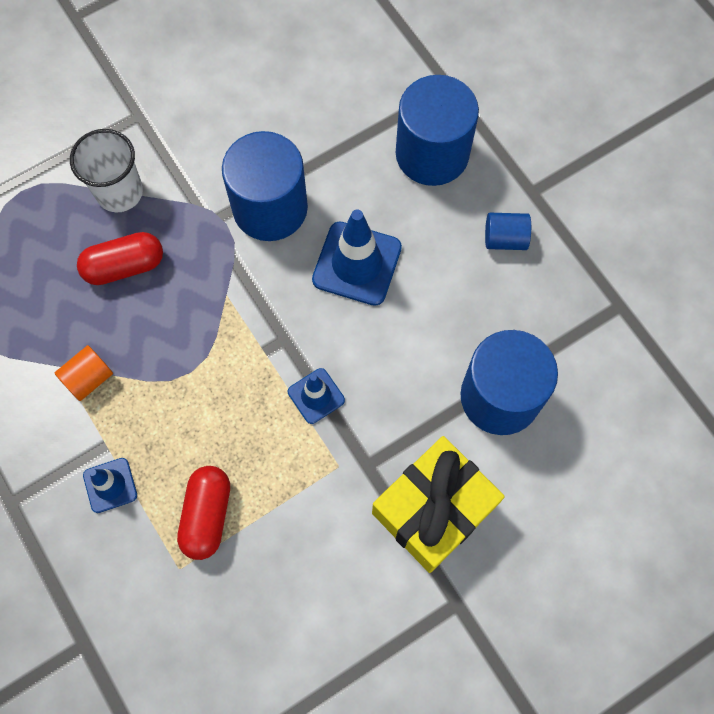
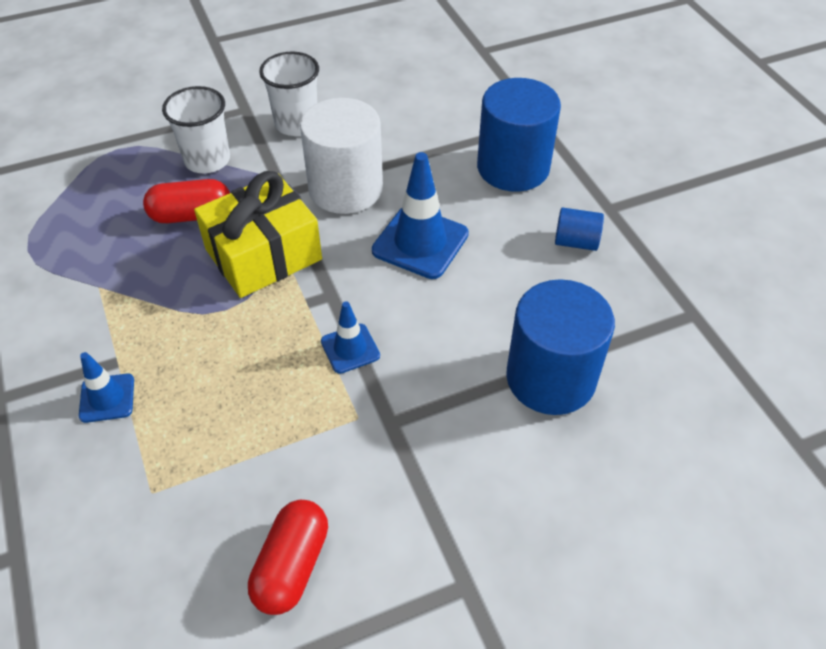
camera: 10 degrees right, 20 degrees down
(89, 378) = (122, 300): orange cylinder -> none
(199, 128) = (296, 124): none -> white cup
(207, 515) = (200, 443): red capsule -> red capsule (292, 566)
(270, 208) = (345, 189): blue cylinder -> white cylinder
(433, 509) = (456, 478): yellow gift -> yellow gift (263, 254)

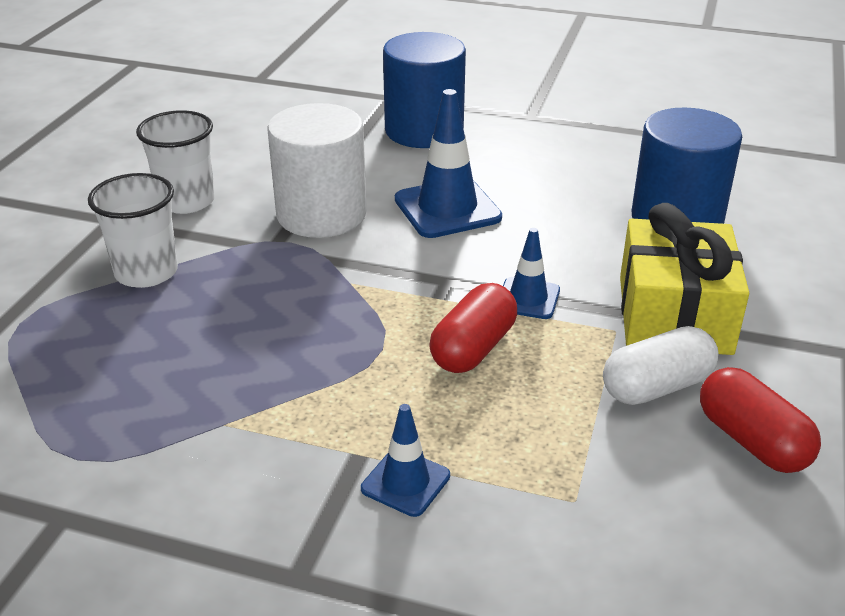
camera: 50 degrees left, 15 degrees down
(191, 215) = (213, 316): red capsule -> red capsule (473, 348)
(263, 254) = (339, 295): yellow gift -> yellow gift (674, 315)
(309, 476) = (656, 387): none -> white capsule
(576, 242) = (547, 144): blue cylinder -> none

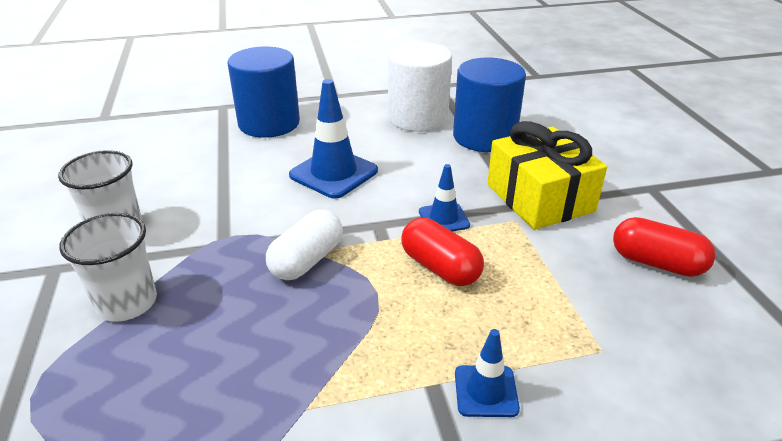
camera: 30 degrees left, 0 degrees up
(321, 214) = (243, 206): white cylinder -> white cylinder (418, 118)
(473, 348) = (440, 267): red capsule -> red capsule turned 45 degrees counterclockwise
(656, 387) = (574, 249): white capsule -> white capsule (307, 260)

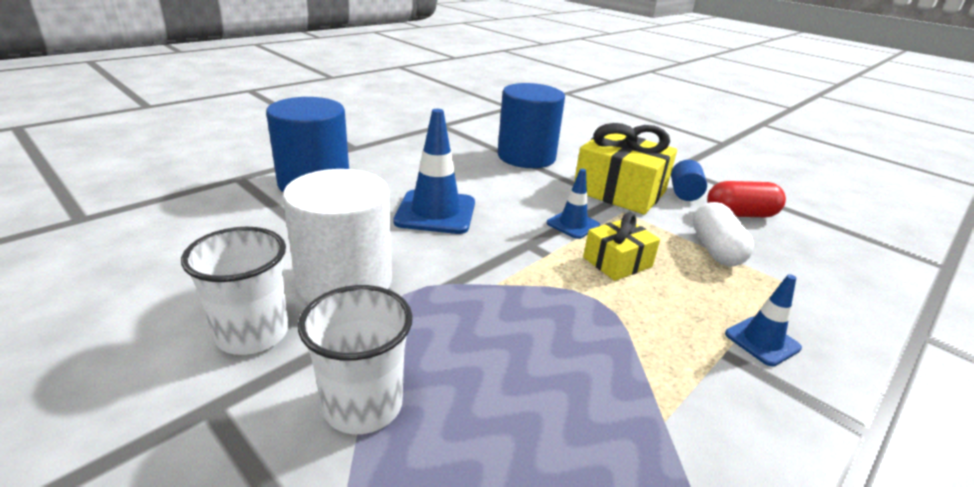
camera: 35 degrees left, 5 degrees down
(307, 260) = (504, 293): white capsule -> white capsule (715, 249)
(418, 118) = (455, 152): white cylinder -> white cylinder (345, 282)
(440, 267) = (617, 262): red capsule -> yellow gift
(617, 220) = (684, 193): none -> blue cylinder

